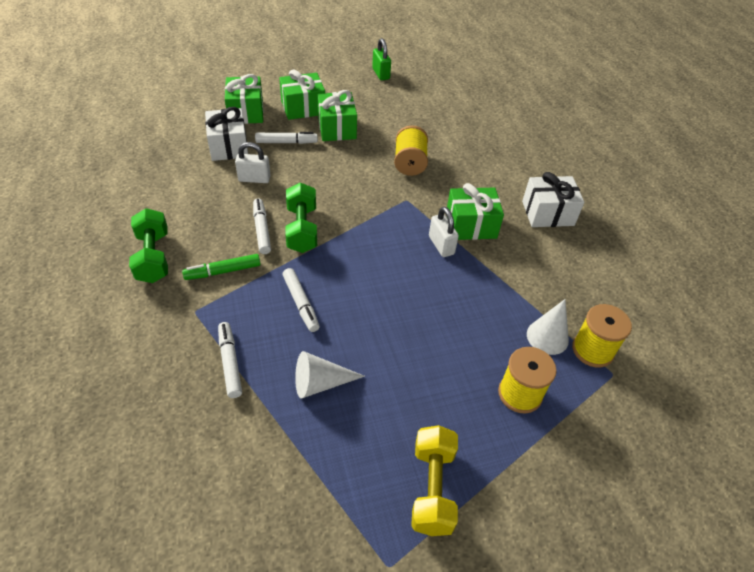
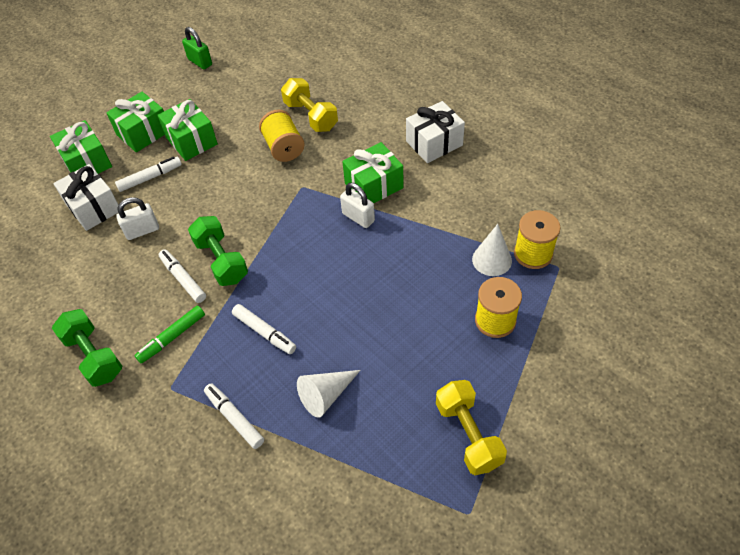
camera: 20 degrees left, 5 degrees up
(448, 148) = (311, 116): none -> yellow dumbbell

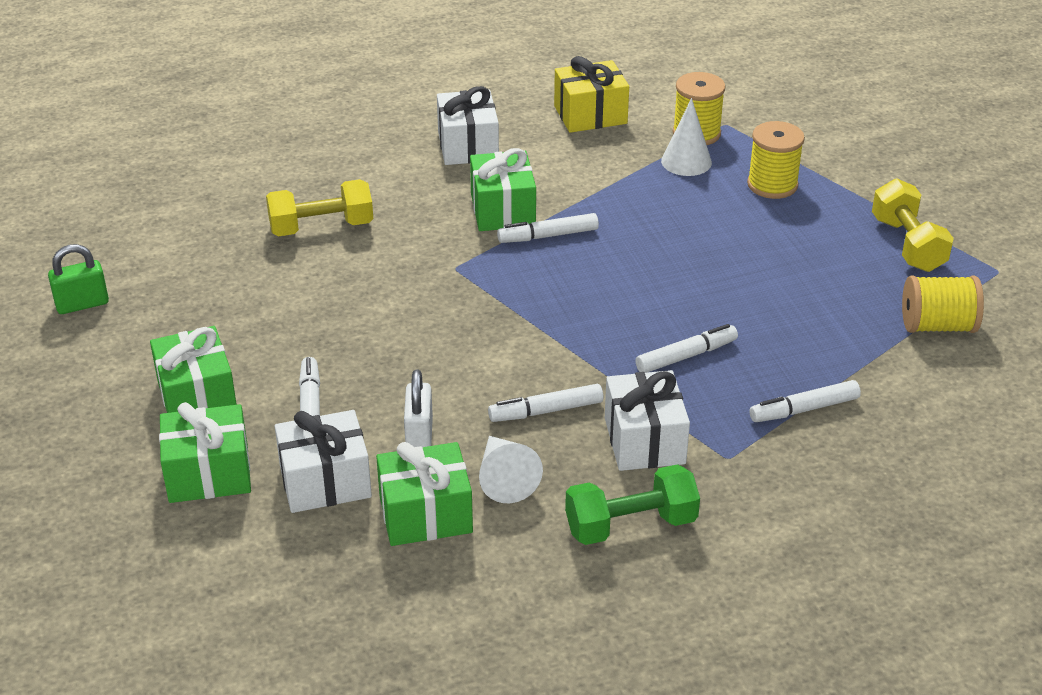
camera: 70 degrees left, 15 degrees down
(172, 337) = (644, 440): green marker -> white gift
(191, 141) = (265, 349): green gift -> green gift (425, 514)
(221, 260) = (537, 368): green dumbbell -> none
(284, 147) = (364, 265): yellow spool -> yellow spool (937, 326)
(326, 395) = (808, 329): white cone -> white cone (505, 478)
(358, 217) = (548, 236): white padlock -> white marker
(468, 434) = (907, 244): yellow dumbbell -> yellow dumbbell turned 75 degrees clockwise
(514, 188) = (590, 115): none -> yellow gift

